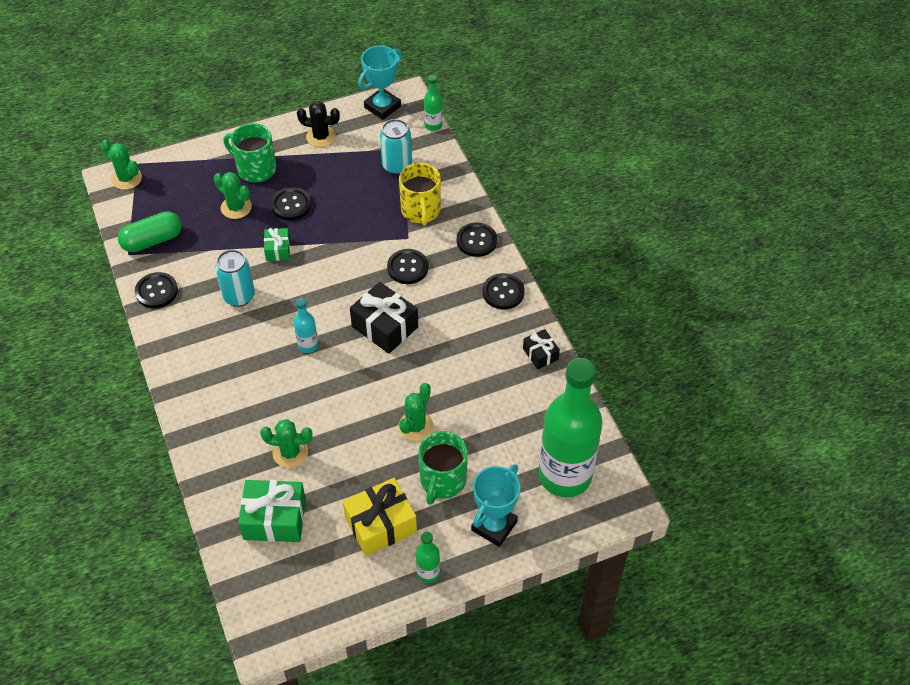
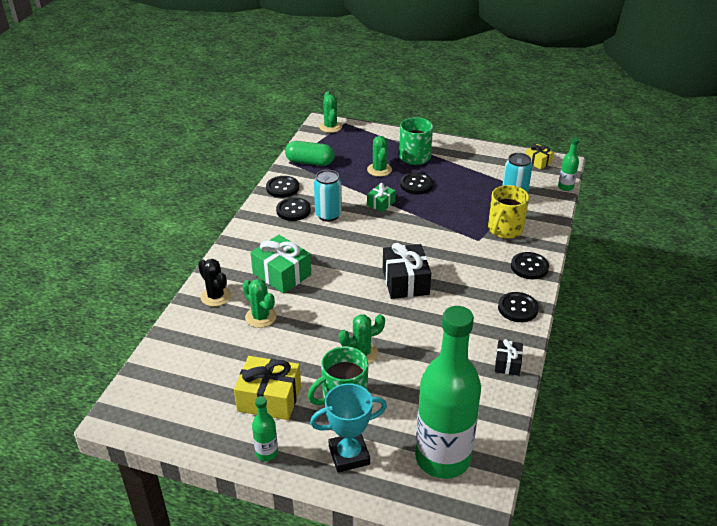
camera: 40 degrees right, 15 degrees down
(274, 519) = (206, 349): green gift -> green gift (282, 274)
(308, 345) = (341, 264): turquoise bottle -> none
(321, 136) = (476, 159): black cactus -> black cactus (215, 296)
(382, 107) = (538, 162): turquoise trophy -> yellow gift
(408, 267) = (459, 257): black button -> black button (293, 210)

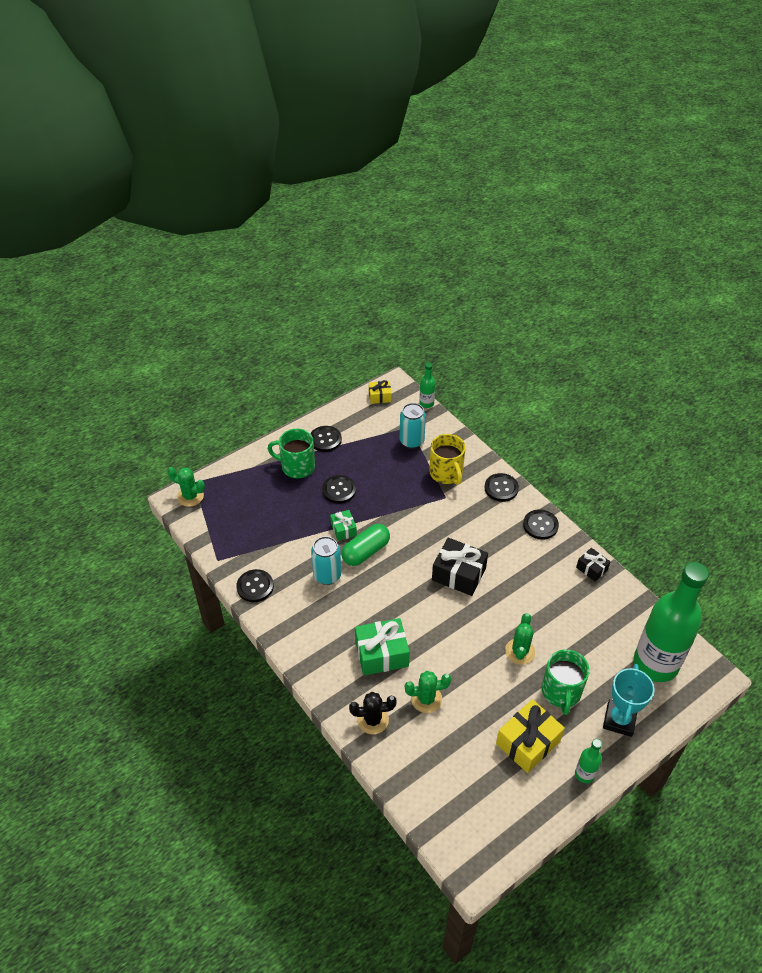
camera: 55 degrees left, 10 degrees up
(293, 210) = (297, 597): black button -> black button (325, 440)
(310, 162) = (234, 544): green capsule -> green capsule (365, 551)
(379, 170) = (294, 501): green cactus -> none

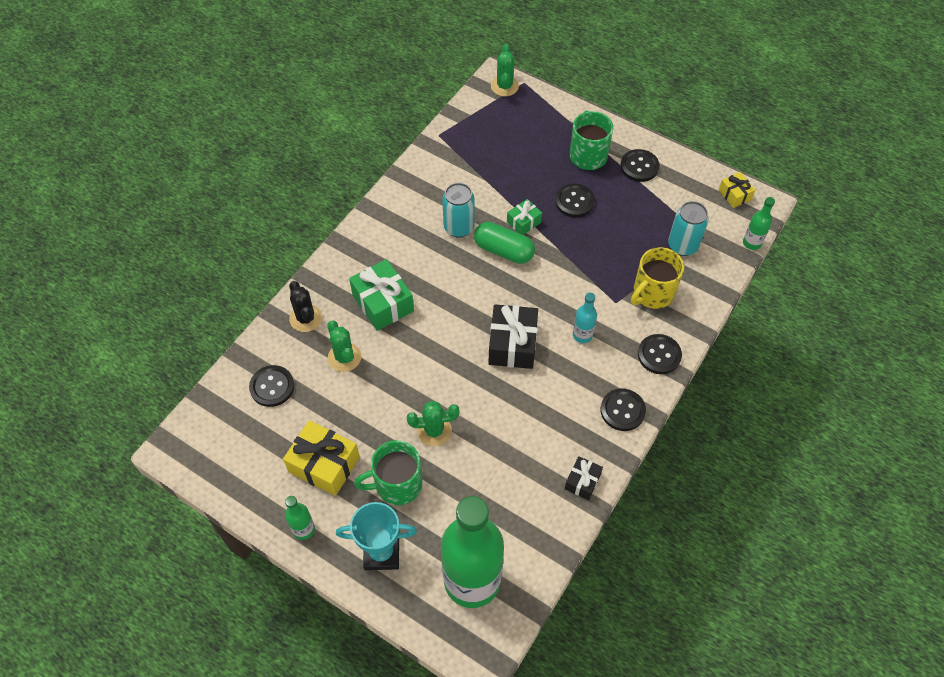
camera: 70 degrees right, 10 degrees up
(255, 586) = (420, 174): black button -> black button (272, 387)
(467, 527) = (582, 335): none -> turquoise bottle

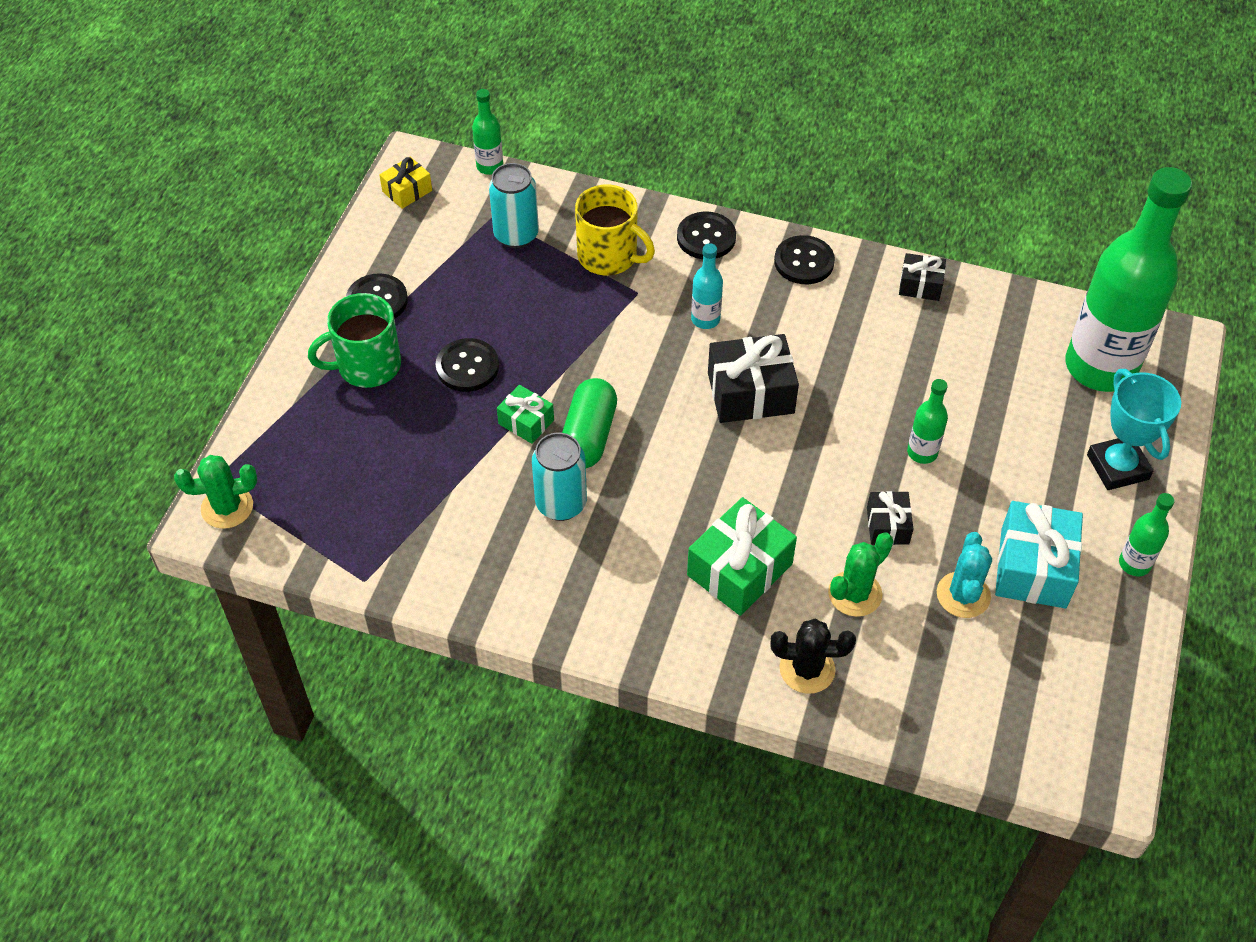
camera: 105 degrees left, 5 degrees down
(272, 387) = (945, 676): black button -> none
(306, 318) = (807, 669): black cactus -> black cactus turned 45 degrees clockwise
(321, 416) = (963, 595): none -> turquoise cactus
(324, 464) = (1033, 568): yellow gift -> turquoise gift
(385, 391) = (887, 526): none -> black gift
(397, 484) = (1018, 474): green mug -> none
(434, 430) = (922, 452): green cactus -> green bottle

